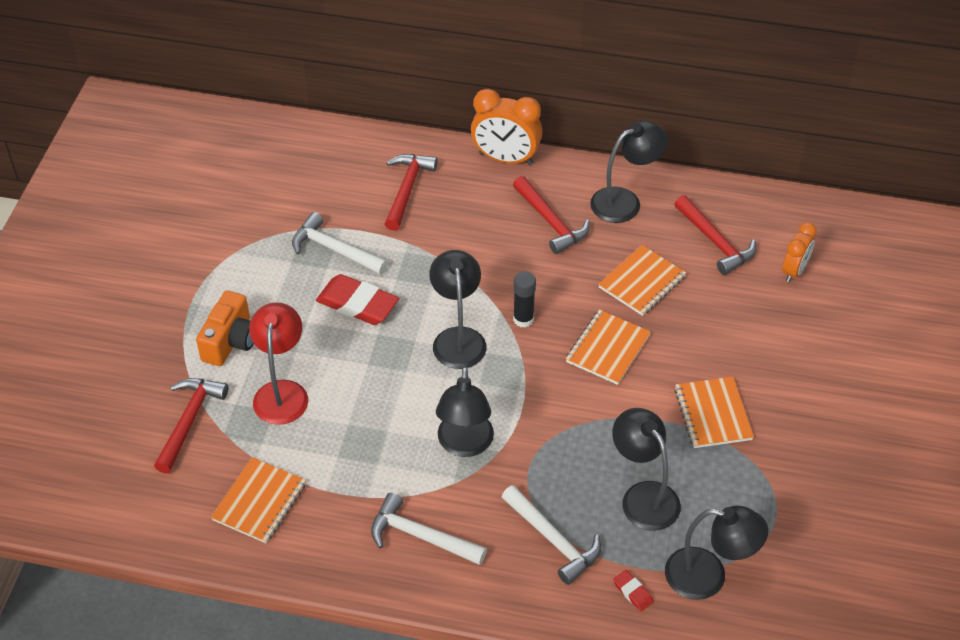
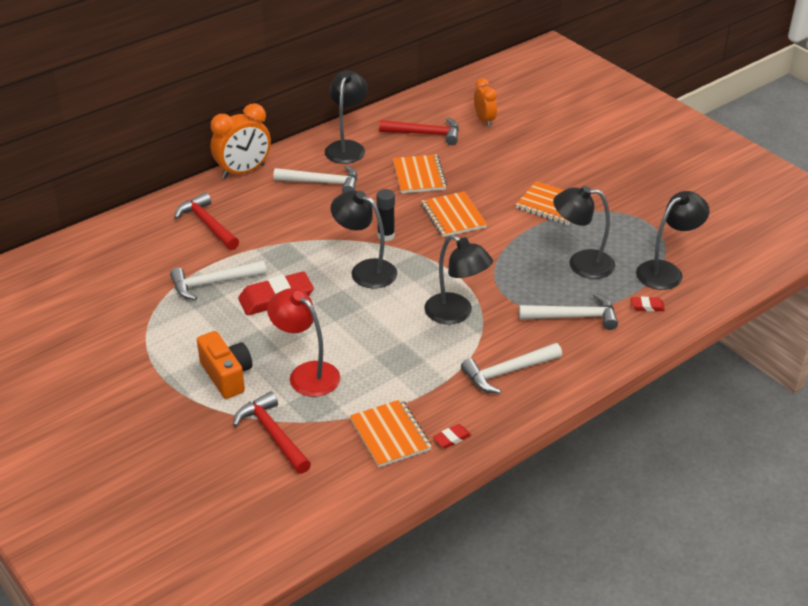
camera: 50 degrees left, 10 degrees down
(294, 549) = (452, 438): none -> red eraser
(551, 222) = (322, 183): red hammer -> white hammer

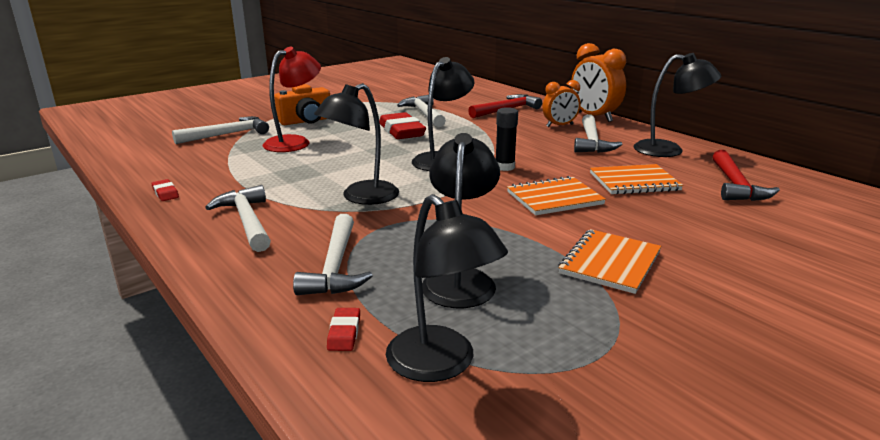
camera: 90 degrees right, 15 degrees down
(272, 434) = (227, 134): red hammer -> white hammer
(390, 435) = (193, 170): orange notebook -> none
(484, 120) = (813, 221): orange clock -> orange clock (559, 126)

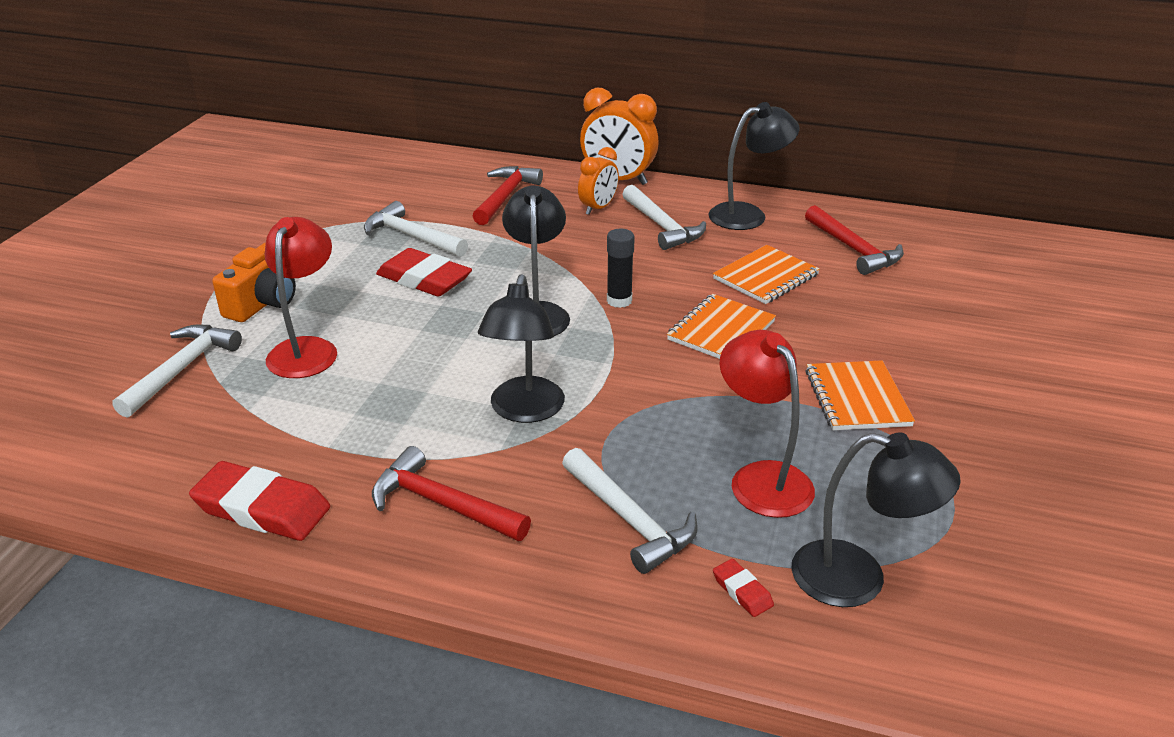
camera: 35 degrees left, 10 degrees up
(165, 193) = (262, 508): red eraser -> red eraser, size x2.16
(247, 221) = (442, 504): white hammer -> red hammer
(460, 279) = (761, 478): black lamp -> red lamp

